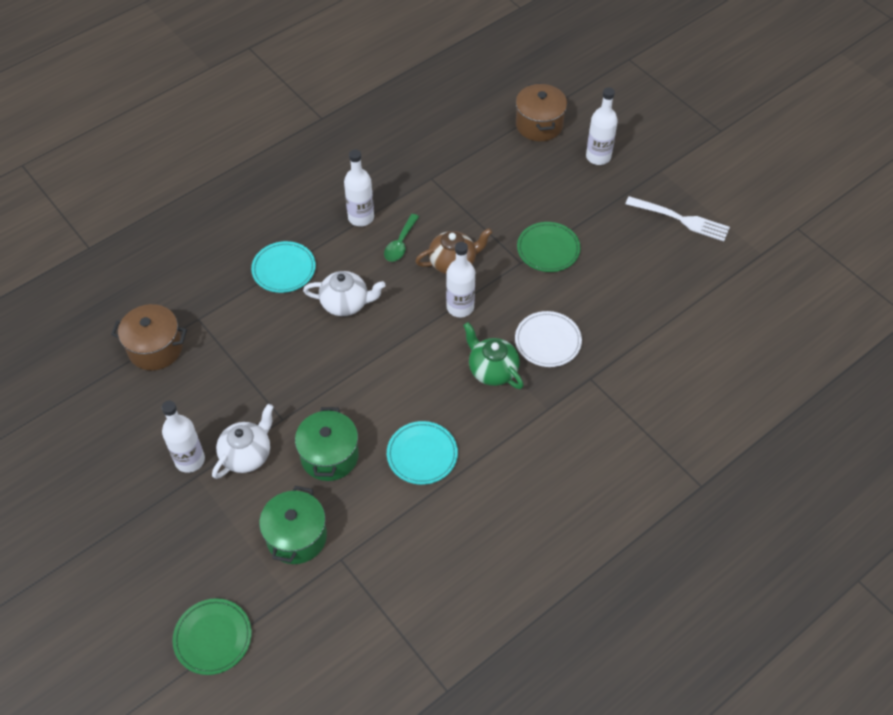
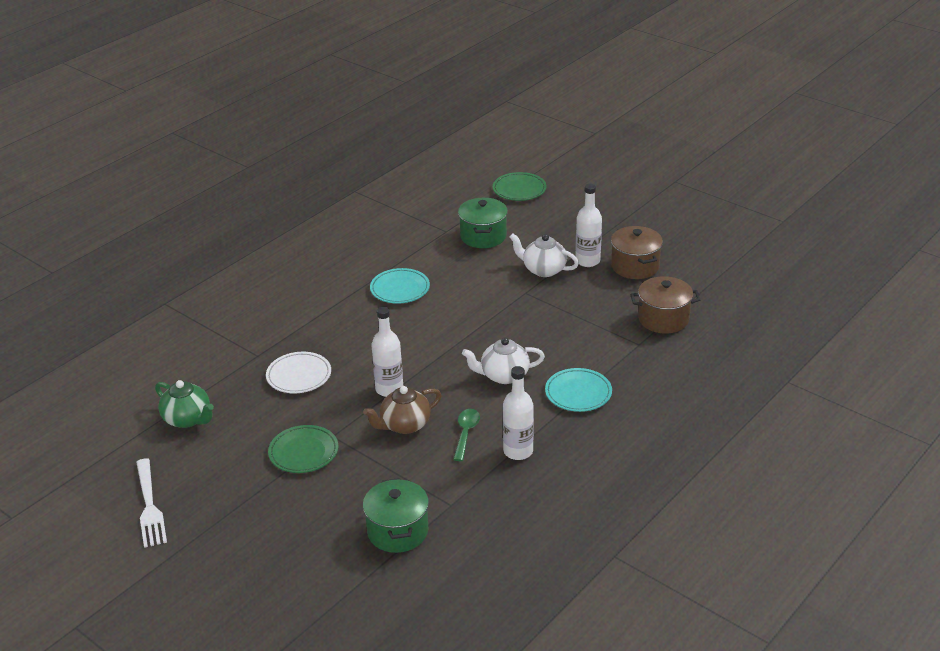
camera: 170 degrees right, 20 degrees down
(247, 454) = (543, 270): white teapot -> white teapot turned 90 degrees clockwise
(329, 456) = (476, 278): green pot -> green pot (398, 531)
(492, 370) = (349, 348): green teapot -> green teapot (187, 419)
(539, 125) = (325, 594): brown pot -> brown pot (635, 266)
(598, 157) = (246, 564): white bottle -> none
(680, 219) = (149, 506): white fork -> white fork turned 120 degrees counterclockwise

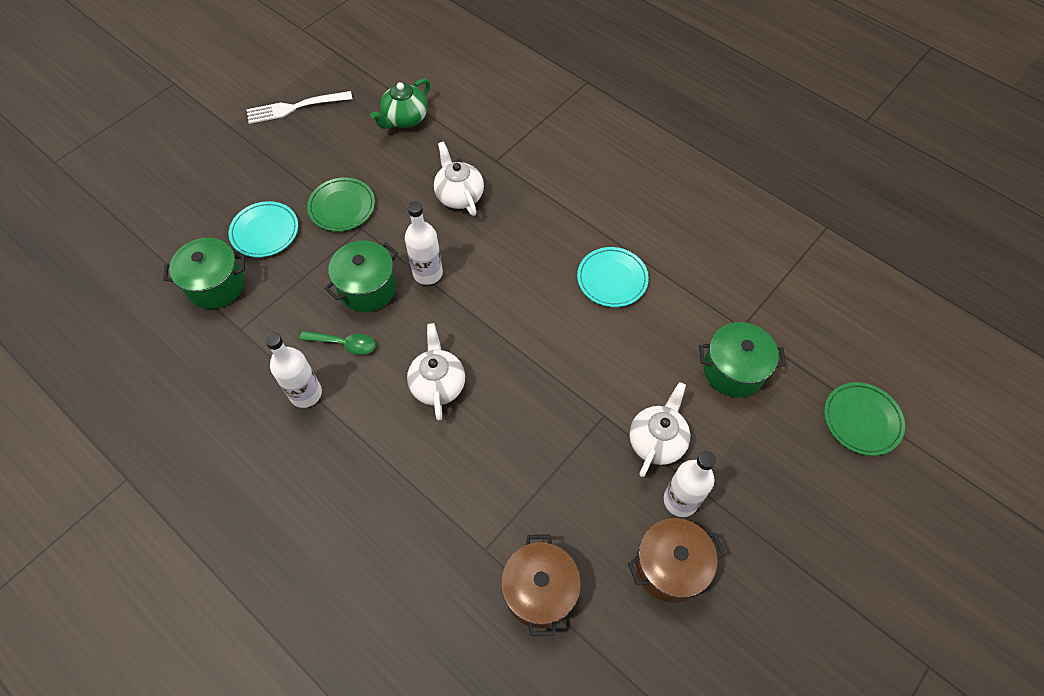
camera: 90 degrees right, 25 degrees up
(299, 376) = (459, 195): white plate -> white teapot
(404, 425) = (367, 288): brown teapot -> green pot
(578, 393) = (395, 464): turquoise plate -> turquoise plate (265, 232)

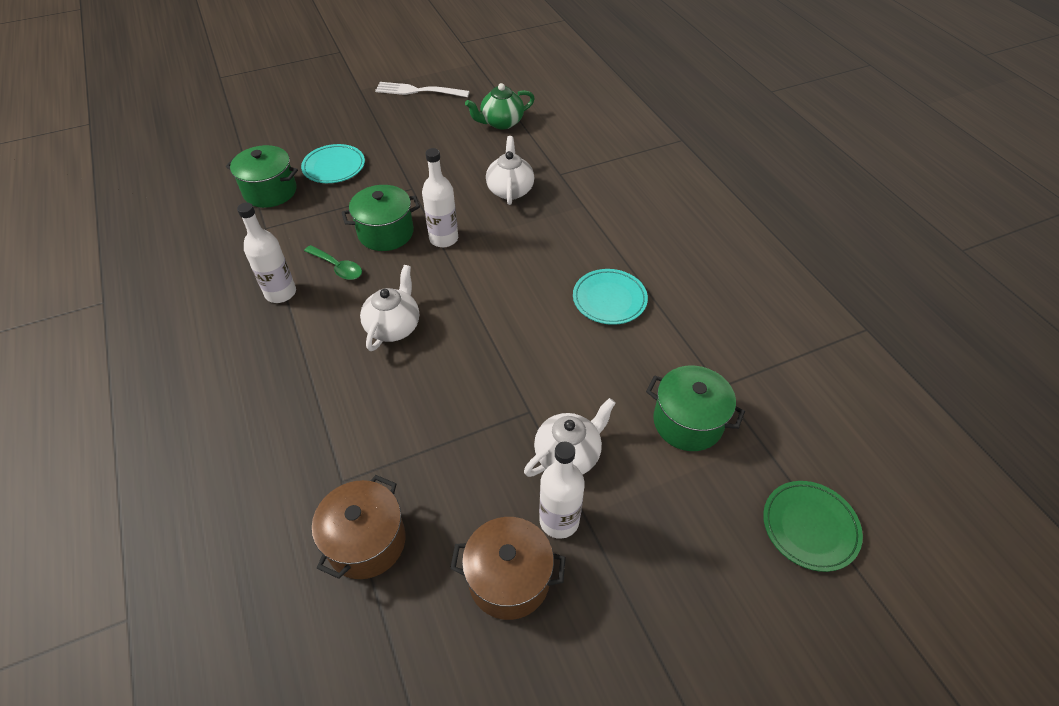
camera: 25 degrees right, 10 degrees down
(342, 207) = (406, 168): green plate -> none

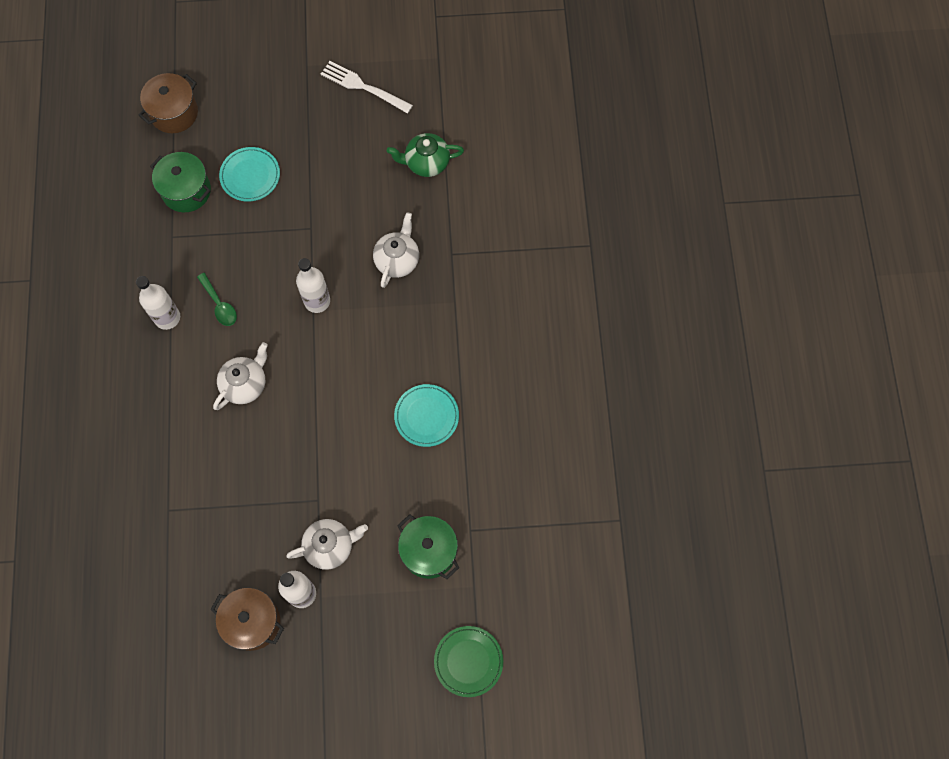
camera: 20 degrees right, 20 degrees up
(366, 541) = (171, 562): brown pot -> brown pot (174, 113)
(386, 233) = (270, 277): green pot -> none

